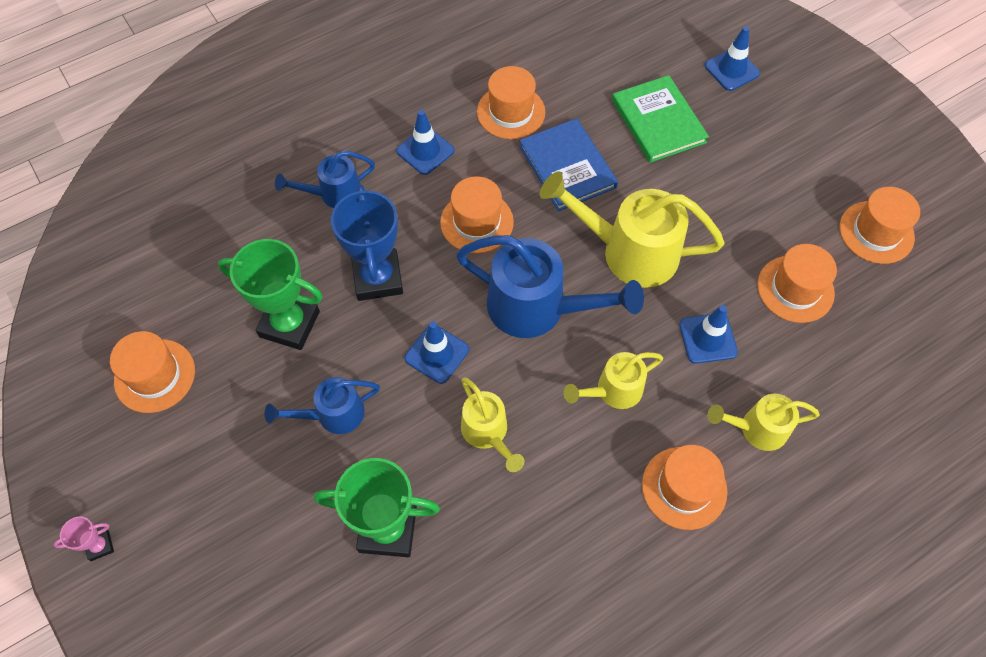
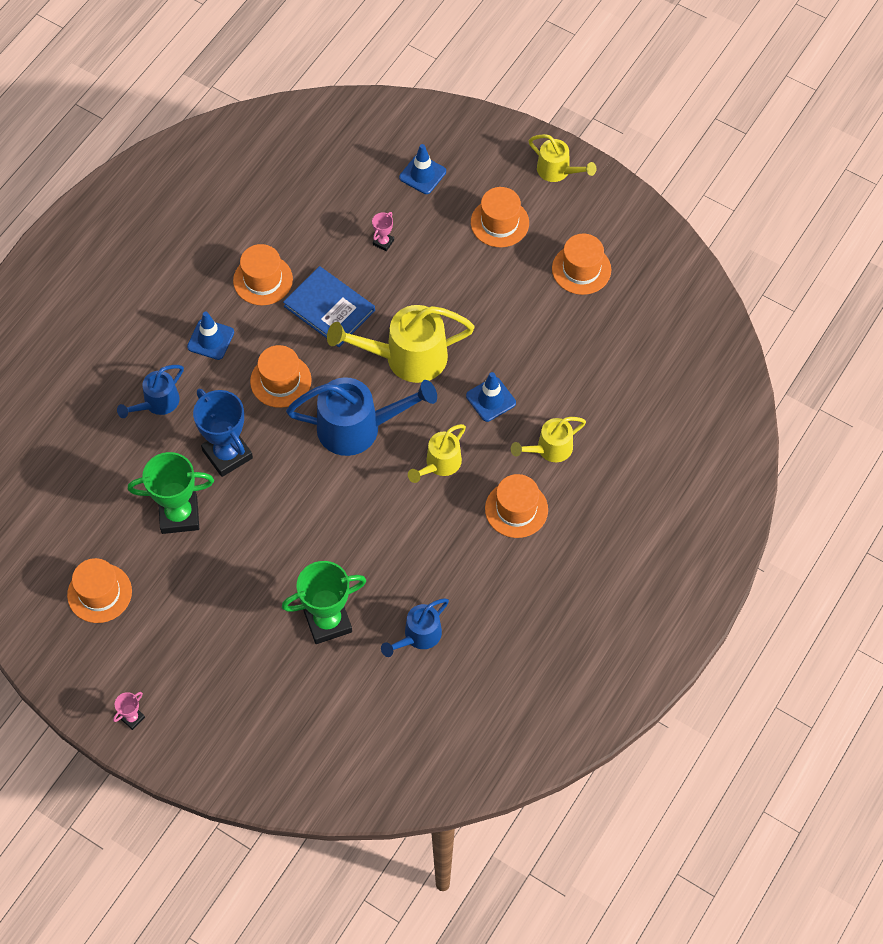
camera: 25 degrees left, 0 degrees up
(333, 415) = (248, 564): blue watering can -> blue watering can (418, 636)
(437, 354) = (301, 491): blue traffic cone -> none
(488, 433) = (365, 530): yellow watering can -> yellow watering can (558, 171)
(658, 121) = (383, 242): green book -> pink trophy
(795, 289) = (539, 337): orange hat -> orange hat (499, 223)

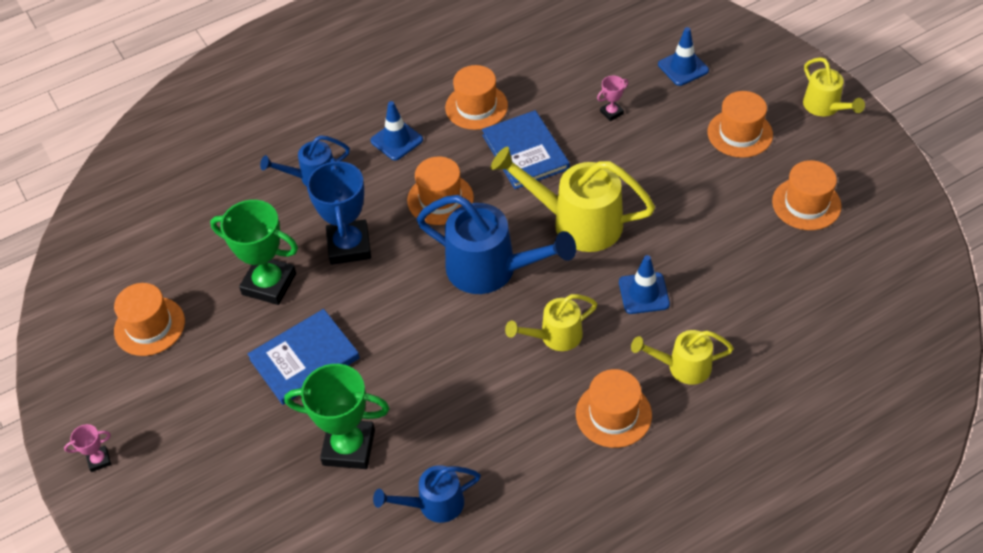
camera: 30 degrees right, 10 degrees down
(249, 566) = (304, 359): none -> blue book

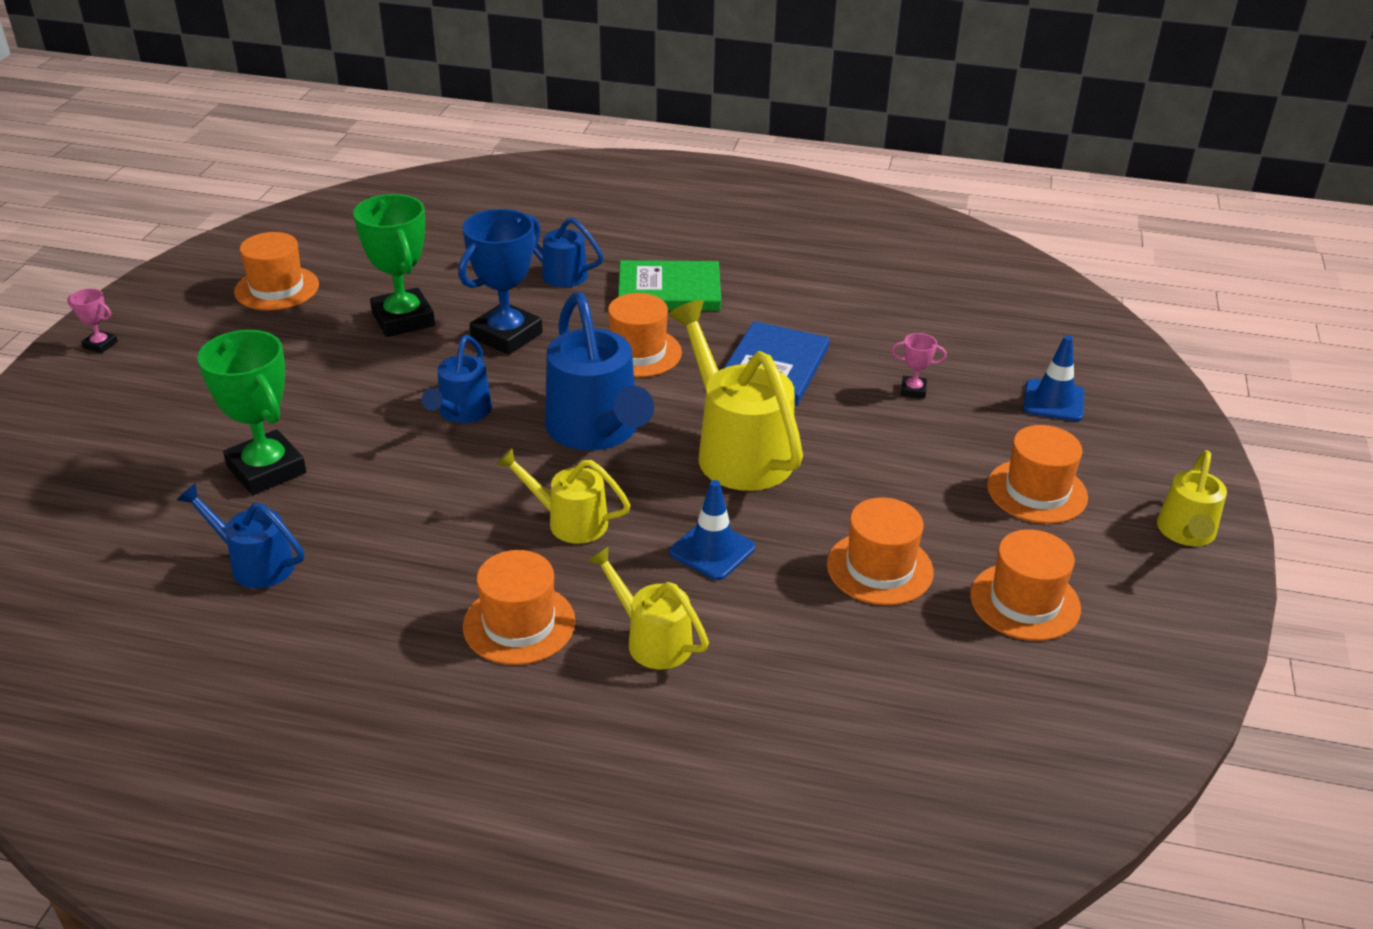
camera: 40 degrees right, 15 degrees down
(304, 359) = (341, 385): blue book -> none
(396, 140) = (669, 290): blue traffic cone -> green book
(402, 319) = (461, 413): none -> blue watering can
(476, 106) = (782, 309): orange hat -> orange hat (879, 568)

